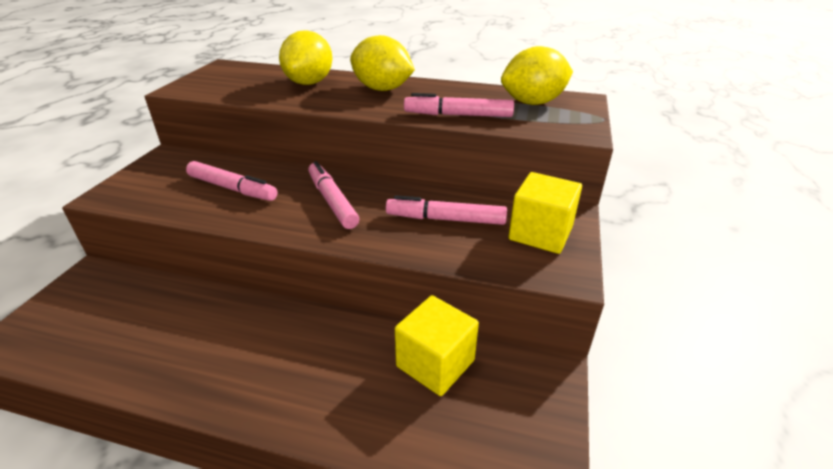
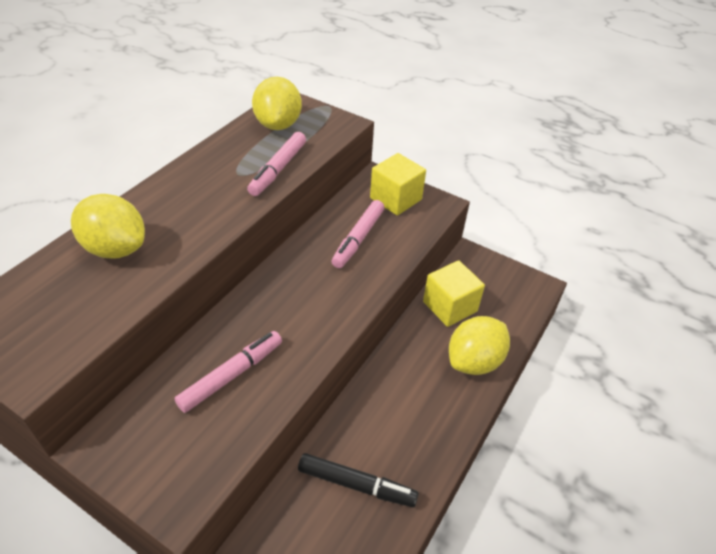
camera: 75 degrees left, 10 degrees up
(159, 327) = (356, 484): none -> black marker
(332, 201) = (297, 300): pink marker -> none
(382, 89) = (180, 199): yellow lemon -> yellow lemon (474, 361)

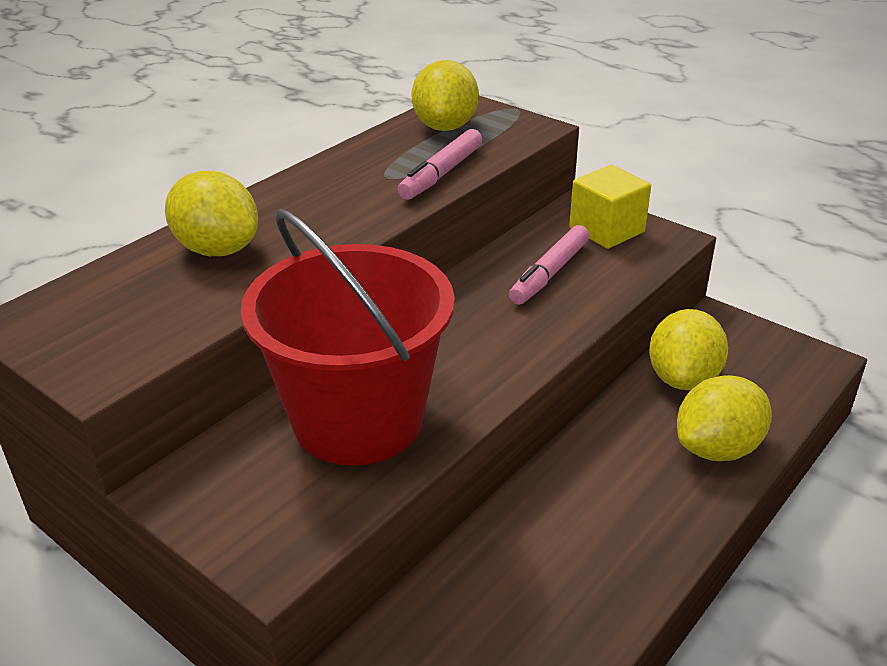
camera: 10 degrees right, 10 degrees down
(231, 375) = (358, 420): pink marker -> red bucket
(356, 484) = (529, 589): black marker -> none
(450, 306) = (683, 378): yellow cube -> yellow lemon

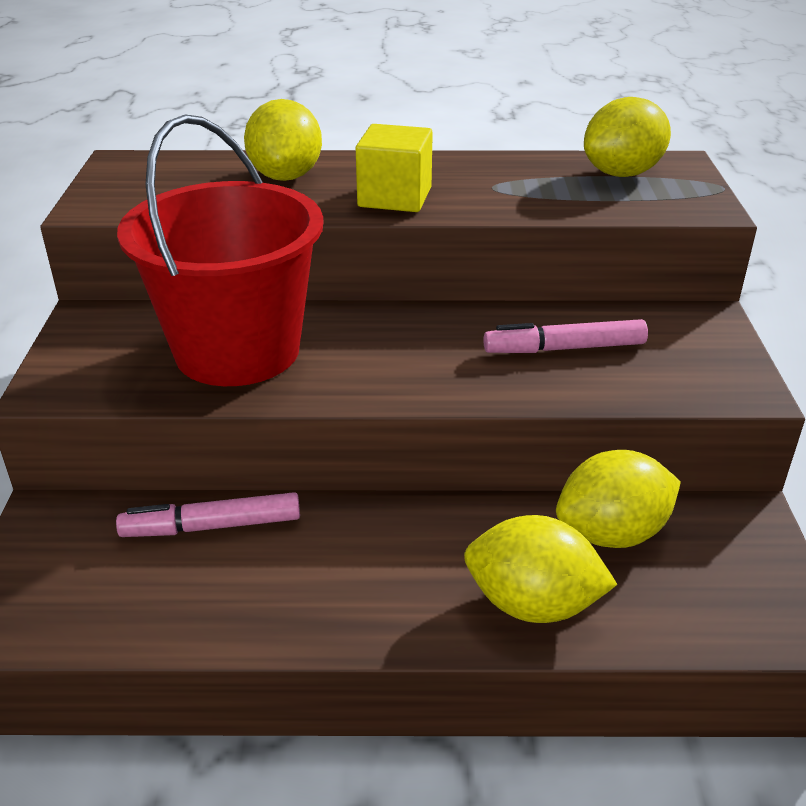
camera: 50 degrees right, 0 degrees up
(441, 174) = (538, 203): pink marker -> pink marker (212, 526)
(606, 230) = (691, 348): yellow cube -> yellow cube (395, 197)

